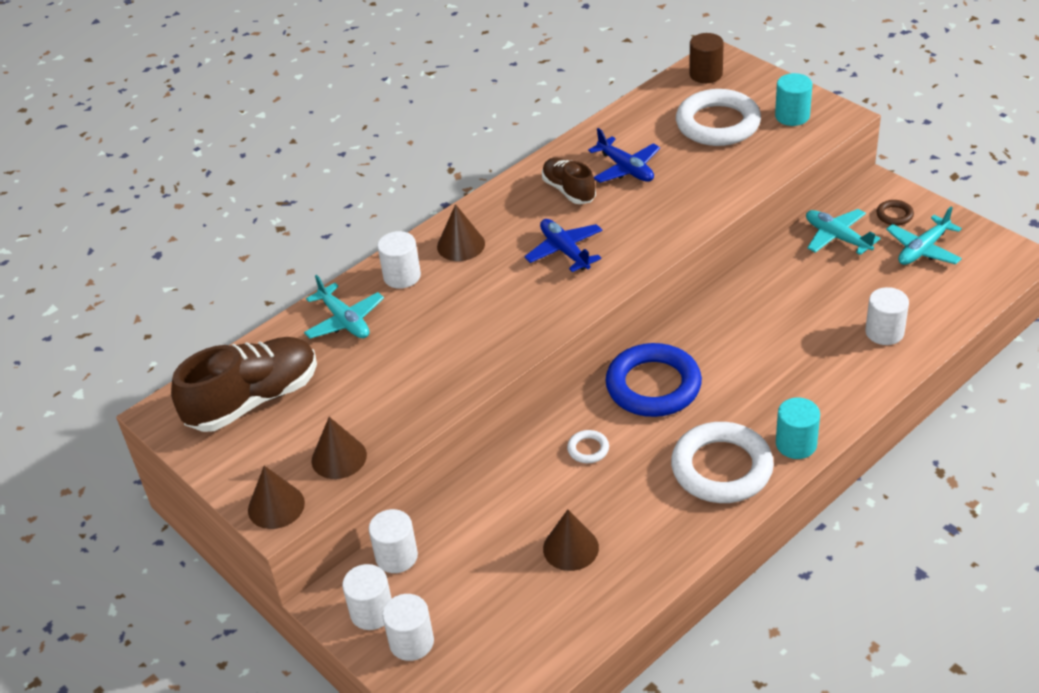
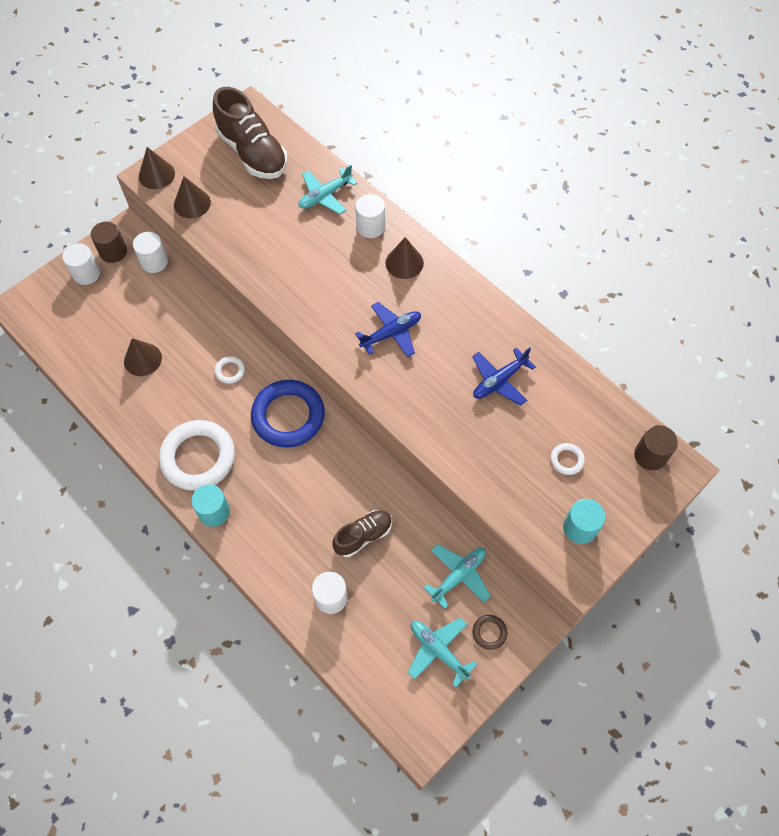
camera: 85 degrees right, 20 degrees up
(372, 612) = (113, 252): white cylinder -> brown cylinder
(569, 190) = (470, 337): brown shoe -> brown shoe (363, 536)
(718, 124) = (566, 460): white ring -> white ring, size x0.42

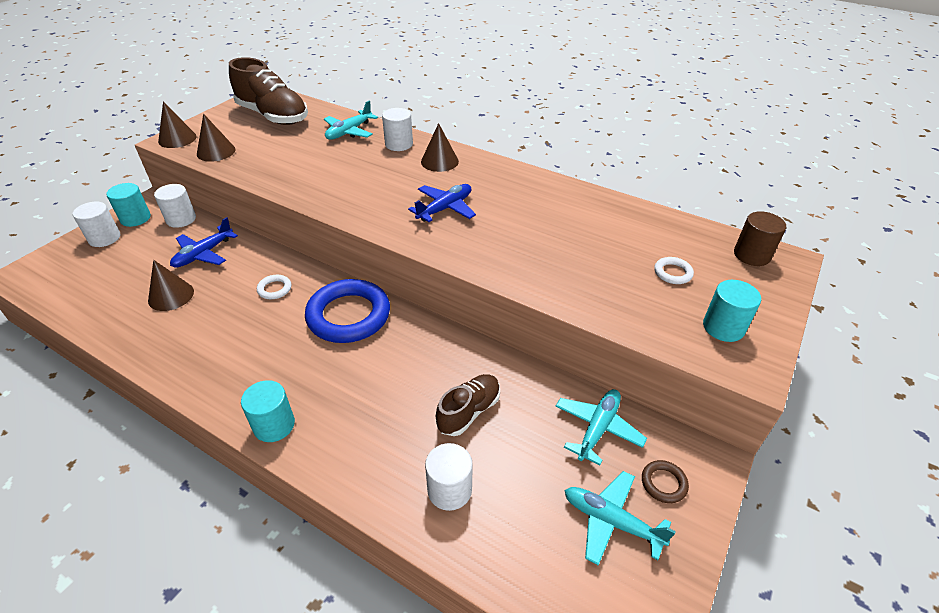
camera: 15 degrees left, 20 degrees down
(113, 252) = (135, 218): brown cylinder -> turquoise cylinder
(198, 457) = (246, 373): white ring -> none
(499, 381) = (570, 225): blue plane -> blue plane (204, 254)

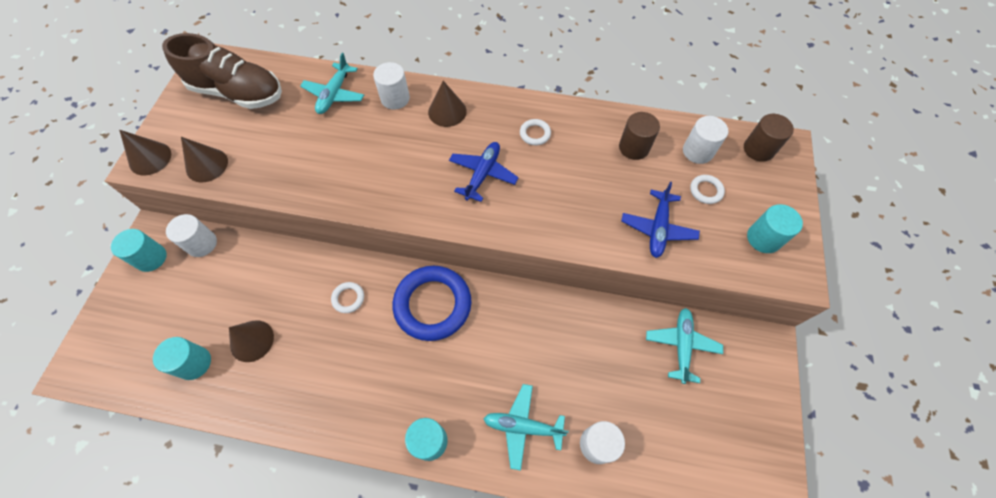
camera: 20 degrees left, 20 degrees up
(104, 238) = (134, 294): white cylinder -> white cylinder (697, 151)
(113, 297) = (194, 363): none -> turquoise cylinder
(204, 254) = (253, 280): blue plane -> blue plane (657, 228)
(469, 411) = (579, 367): brown shoe -> none
(513, 193) = (535, 134): none -> white ring
(609, 223) = (634, 147): none -> brown cylinder
(611, 521) = (720, 423): turquoise plane -> turquoise plane (523, 426)
(663, 483) = (744, 376): brown ring -> none

